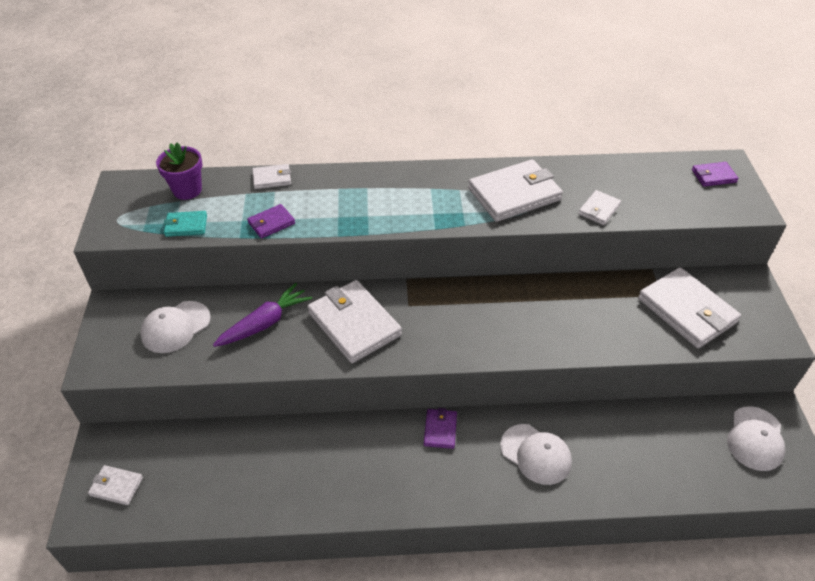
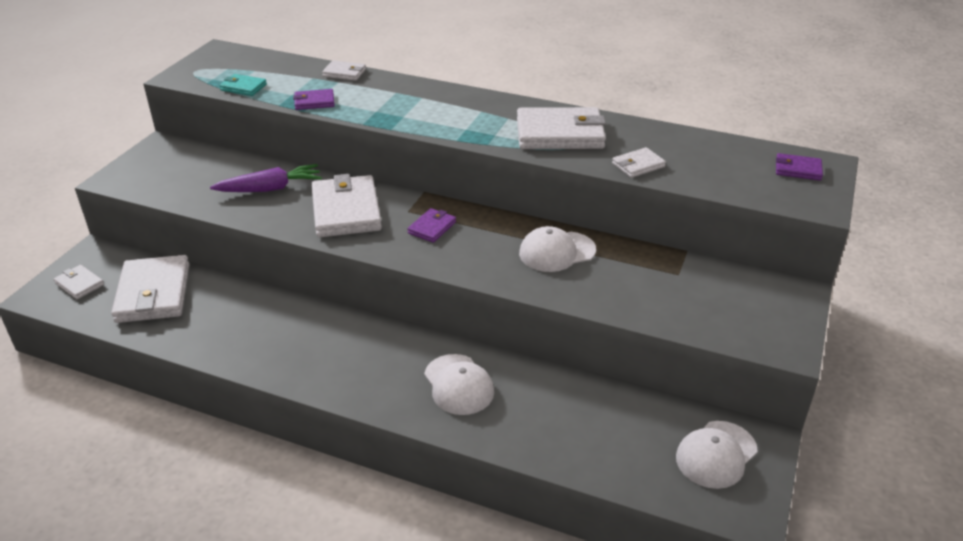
camera: 25 degrees right, 10 degrees down
(175, 327) = (196, 171): white cap -> white cap (556, 252)
(187, 190) = (267, 65): purple flower pot -> none
(440, 430) = (381, 335): purple wallet -> purple wallet (432, 228)
(686, 311) = (695, 294): white wallet -> white wallet (153, 293)

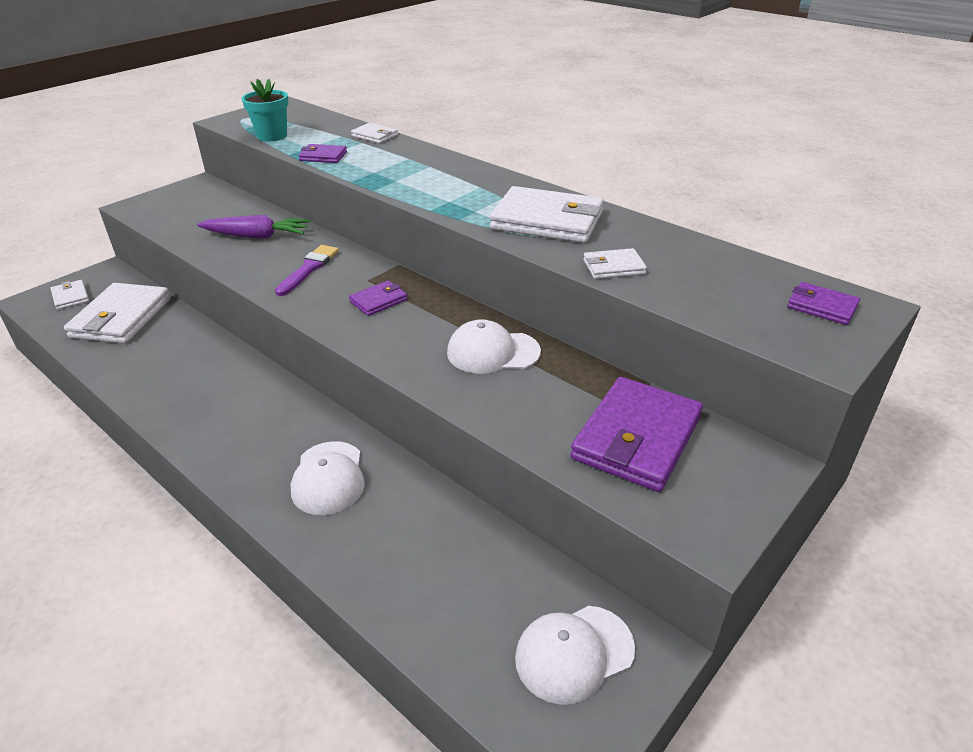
camera: 20 degrees right, 0 degrees up
(243, 87) = (272, 136): turquoise wallet -> turquoise flower pot
(346, 211) = (309, 269): white wallet -> purple brush
(702, 293) = (636, 438): none -> purple wallet

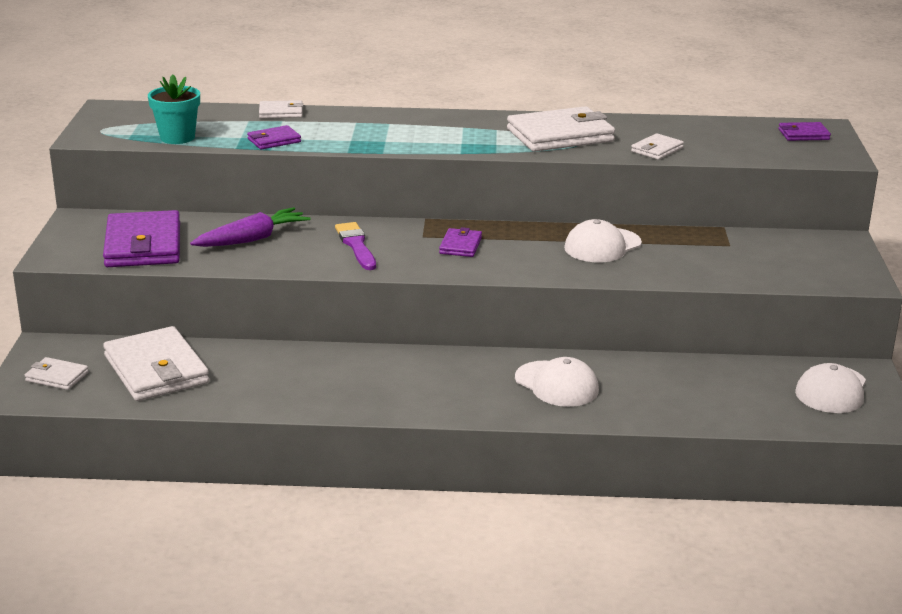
camera: 40 degrees left, 10 degrees down
(636, 438) = (761, 255): purple wallet -> purple wallet (143, 245)

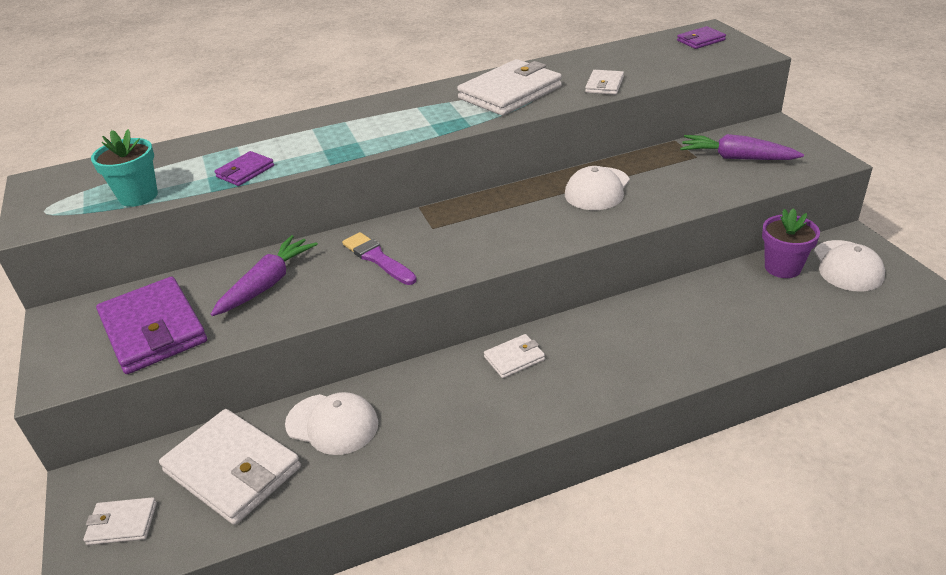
camera: 20 degrees left, 10 degrees up
(281, 112) = (229, 137): white wallet -> white wallet (514, 358)
(460, 246) = (475, 228): purple wallet -> none
(556, 384) = (632, 341): white cap -> white cap (332, 424)
(763, 373) = (782, 267): none -> purple flower pot
(769, 256) = (737, 158): none -> purple carrot

